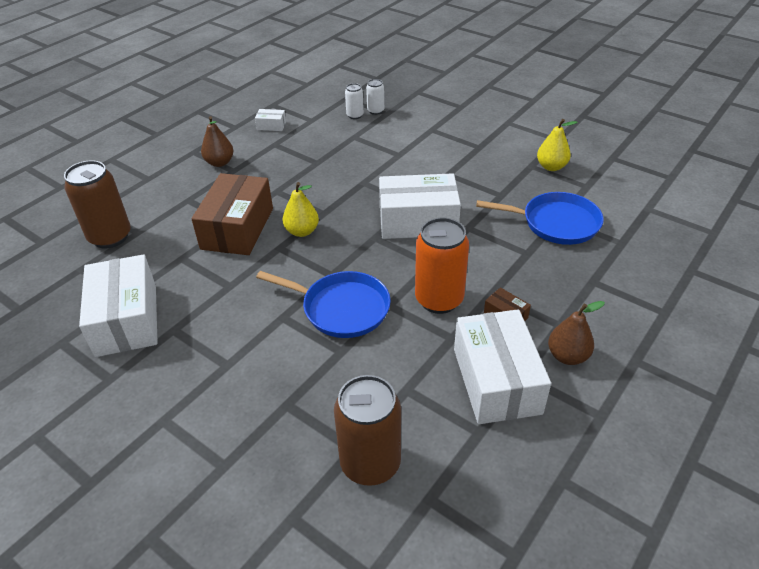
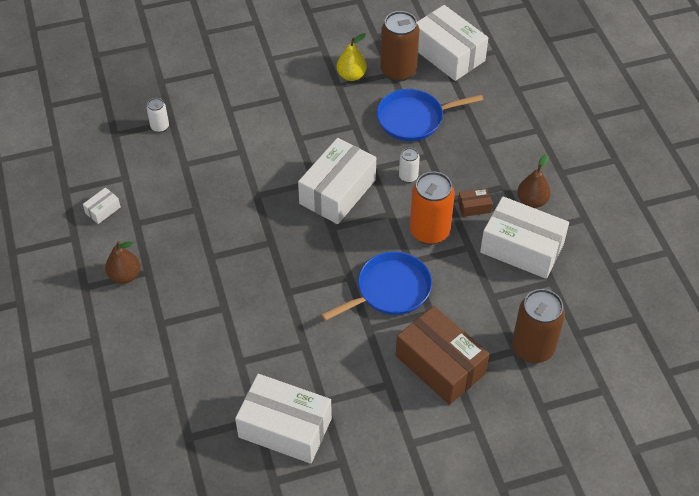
camera: 55 degrees left, 10 degrees up
(110, 237) = (162, 401): brown can -> brown can (398, 71)
(237, 228) = (236, 307): brown box -> brown box (440, 365)
(302, 231) = (281, 267): yellow pear -> none
(355, 115) = (151, 144): white can -> white can (408, 176)
(556, 223) = (413, 119): blue pan -> blue pan turned 150 degrees counterclockwise
(660, 206) = (448, 54): none -> white box

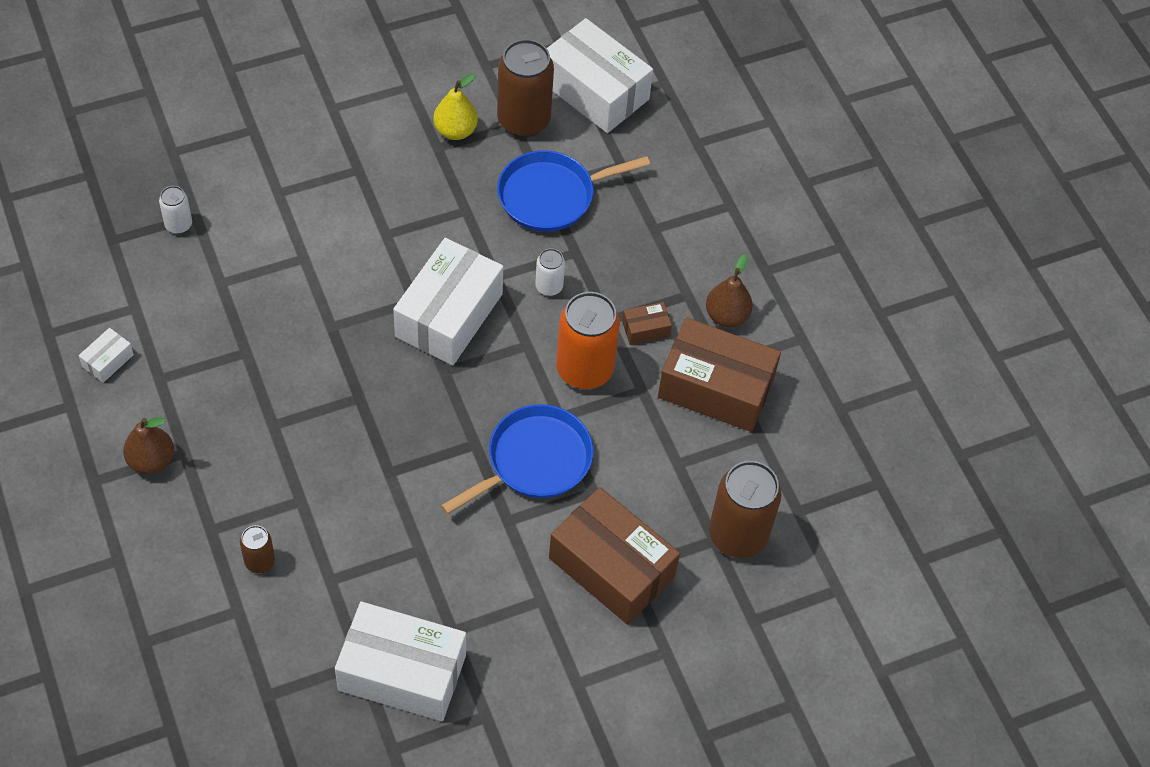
camera: 10 degrees left, 5 degrees up
(192, 346) = (259, 561): none -> brown can
(522, 248) = (716, 388): white box -> brown box

